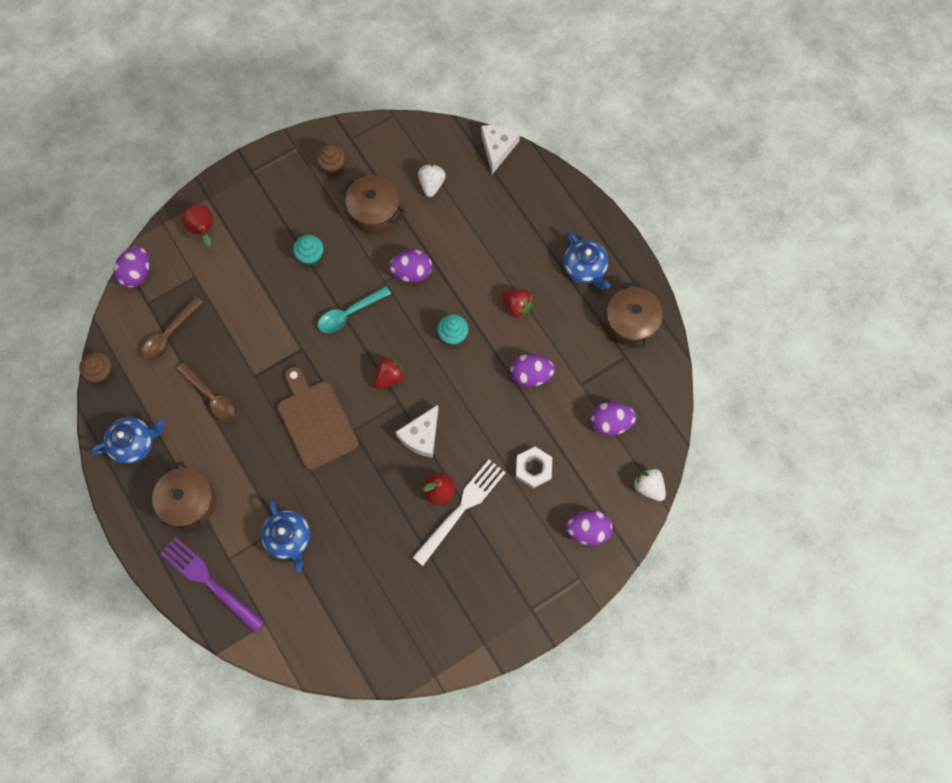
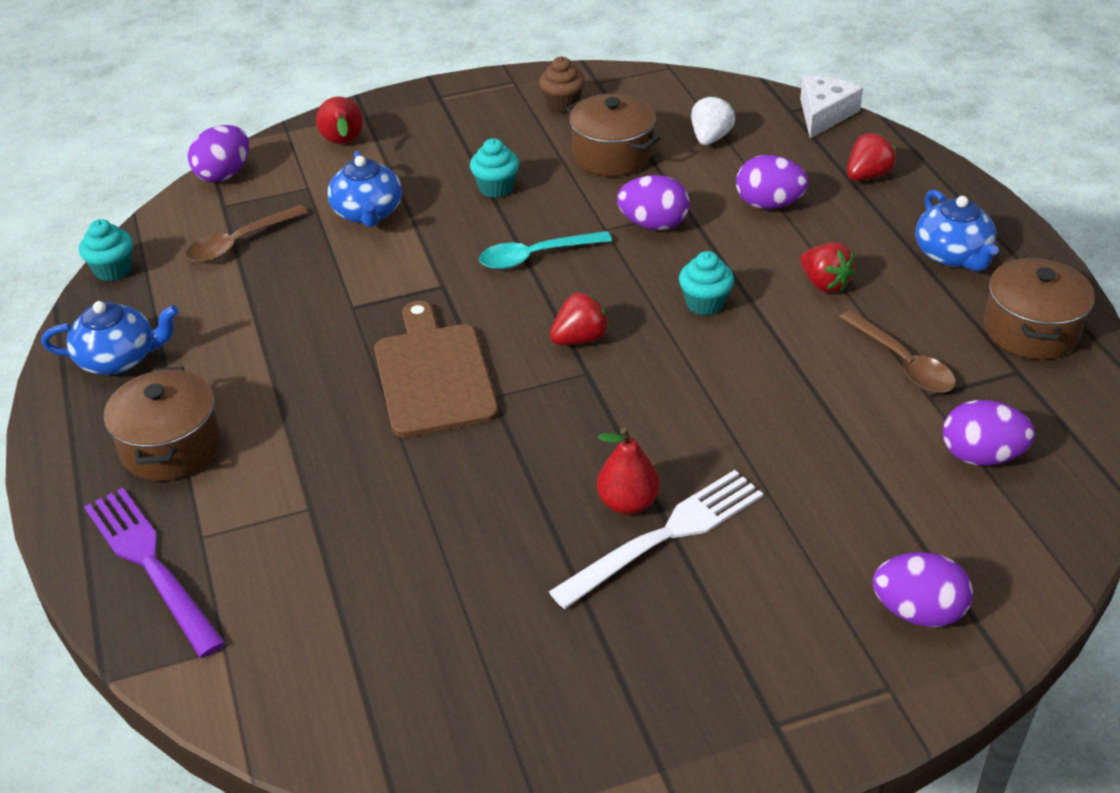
camera: 15 degrees right, 30 degrees down
(101, 372) = (113, 270): brown cupcake -> turquoise cupcake
(212, 397) = (272, 322): brown spoon -> brown spoon (902, 362)
(289, 538) = (323, 526): blue teapot -> blue teapot (368, 213)
(421, 436) = (615, 421): white cheese -> none
(530, 205) = (867, 176): none -> red strawberry
(531, 375) = (835, 371): purple egg -> purple egg (769, 204)
(533, 468) = (819, 499): white nut -> none
(648, 486) = (1053, 563): white strawberry -> none

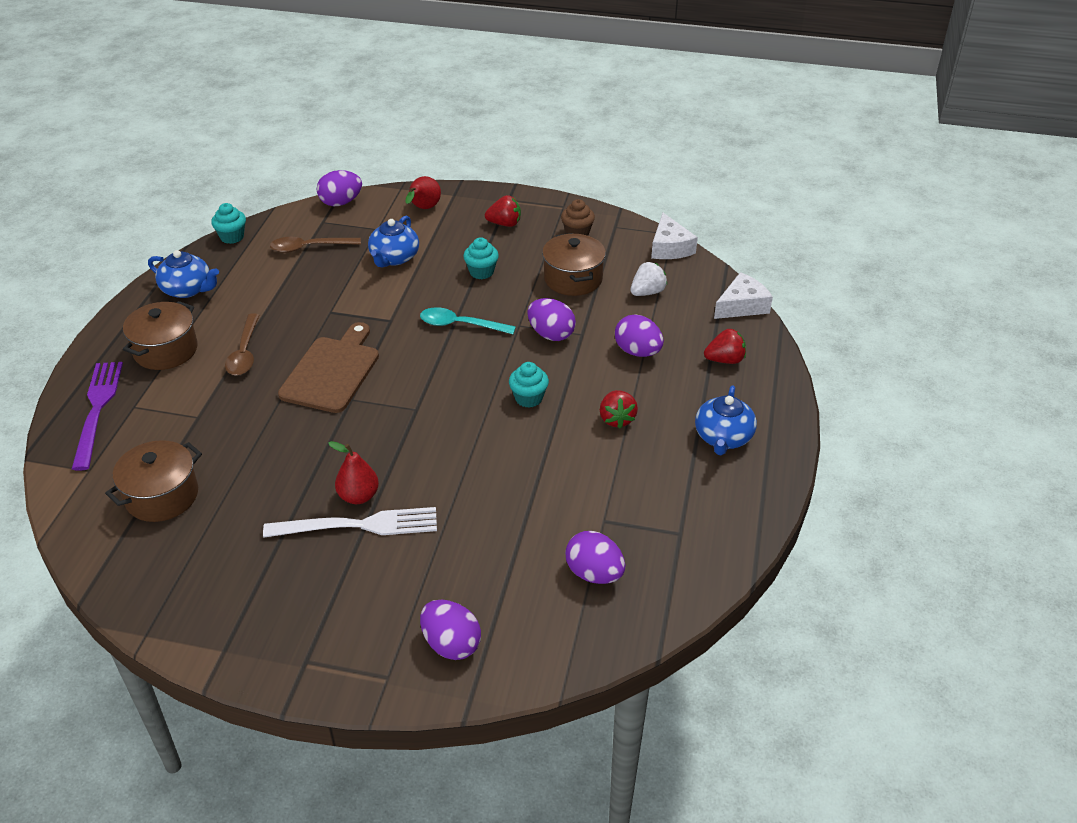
camera: 30 degrees right, 0 degrees up
(580, 339) = (433, 387): red strawberry -> red strawberry (504, 224)
(682, 83) = (669, 247): none -> white cheese
(902, 362) = (610, 492): brown spoon -> brown spoon (244, 353)
(1030, 330) = (719, 511): brown pot -> brown pot (162, 496)

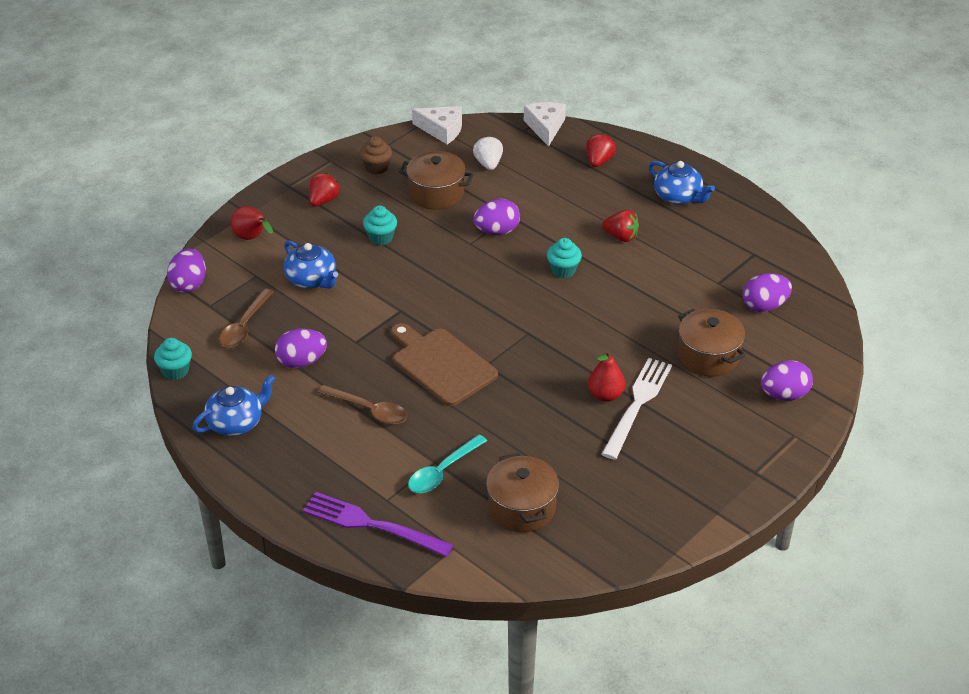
camera: 60 degrees left, 0 degrees up
(166, 350) = (321, 460): brown pot -> brown pot (708, 356)
(460, 325) = (442, 274): turquoise spoon -> turquoise spoon (442, 471)
(637, 352) = (555, 197): purple egg -> purple egg (301, 362)

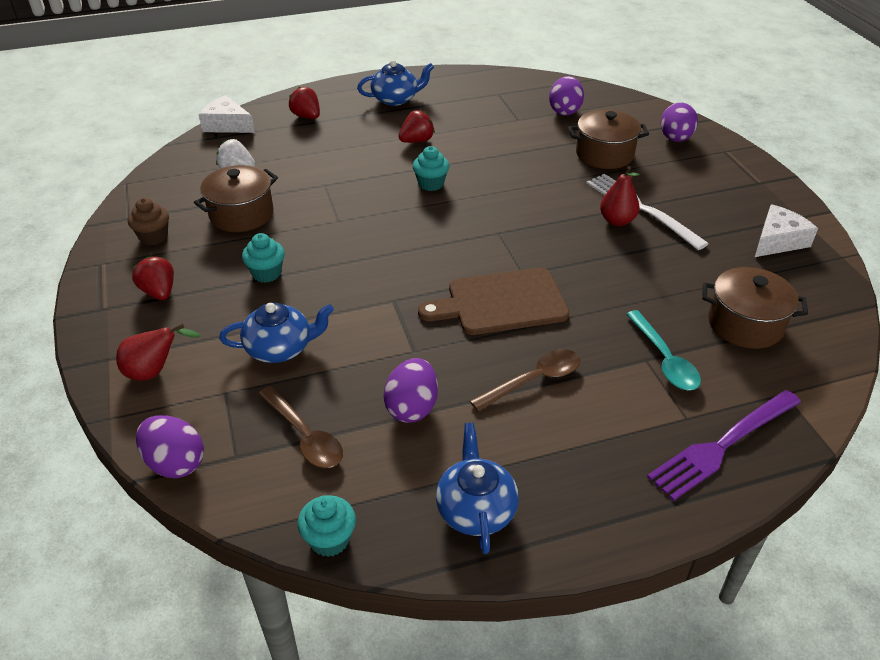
camera: 60 degrees left, 0 degrees up
(442, 130) = (153, 178): white cheese -> white cheese (778, 241)
(497, 231) = (338, 199): purple egg -> none

